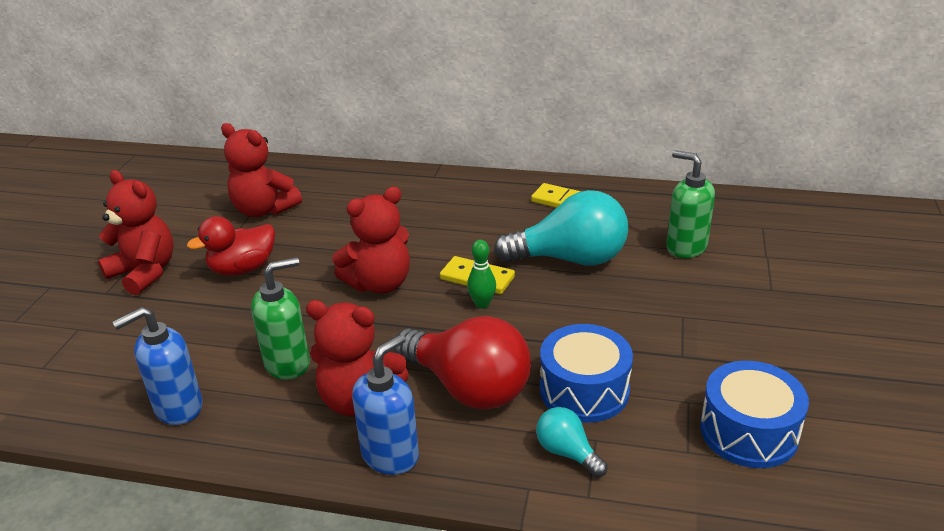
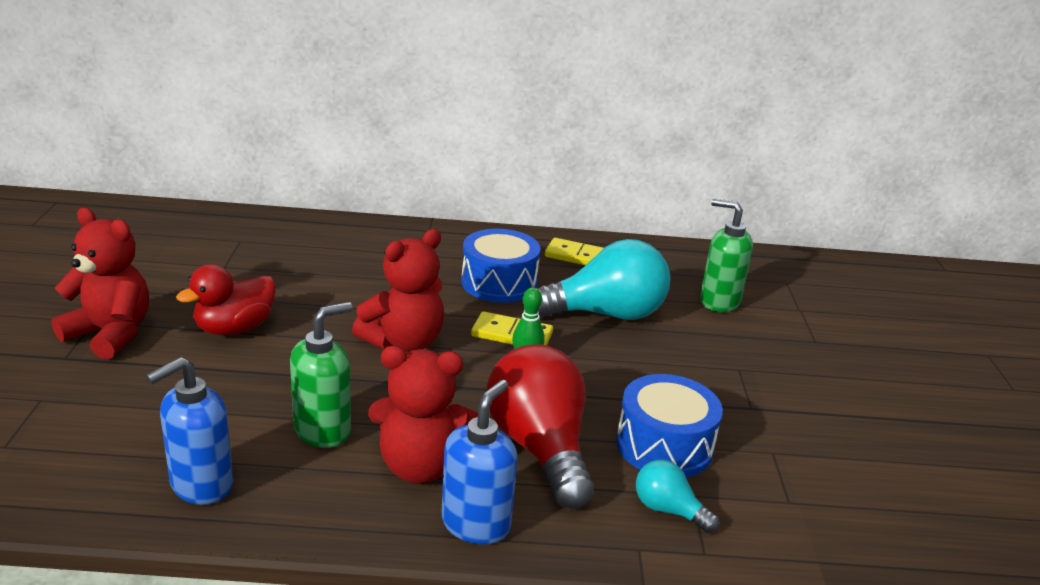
camera: 15 degrees left, 5 degrees down
(264, 210) = (240, 264): red teddy bear -> none
(468, 387) = (539, 448): red light bulb -> red light bulb turned 135 degrees counterclockwise
(748, 431) = (841, 479): blue drum -> blue drum (499, 283)

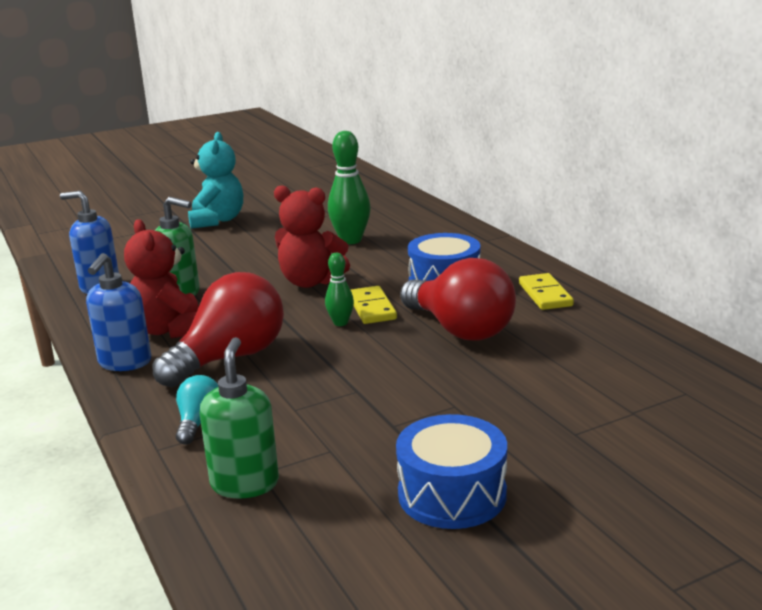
camera: 65 degrees right, 5 degrees down
(110, 334) = (217, 220): red teddy bear -> turquoise teddy bear
(234, 328) = (262, 240): red duck -> none
(324, 284) = (351, 240): none -> green bowling pin
(476, 524) = (124, 363): blue soap dispenser -> blue soap dispenser turned 105 degrees clockwise
(605, 314) = (460, 329): turquoise light bulb -> red light bulb
(664, 445) = (285, 401): blue drum -> blue drum (452, 494)
(719, 301) = (572, 369): green soap dispenser -> green soap dispenser (245, 483)

